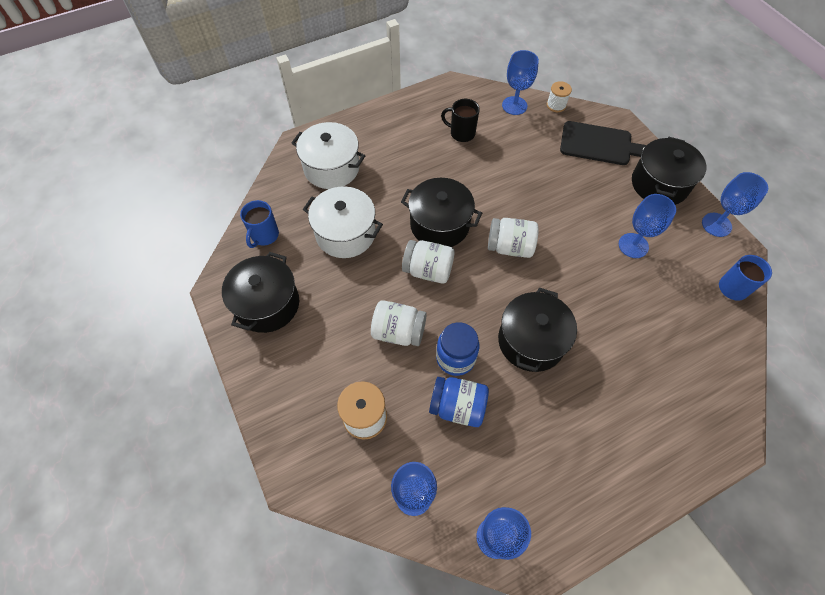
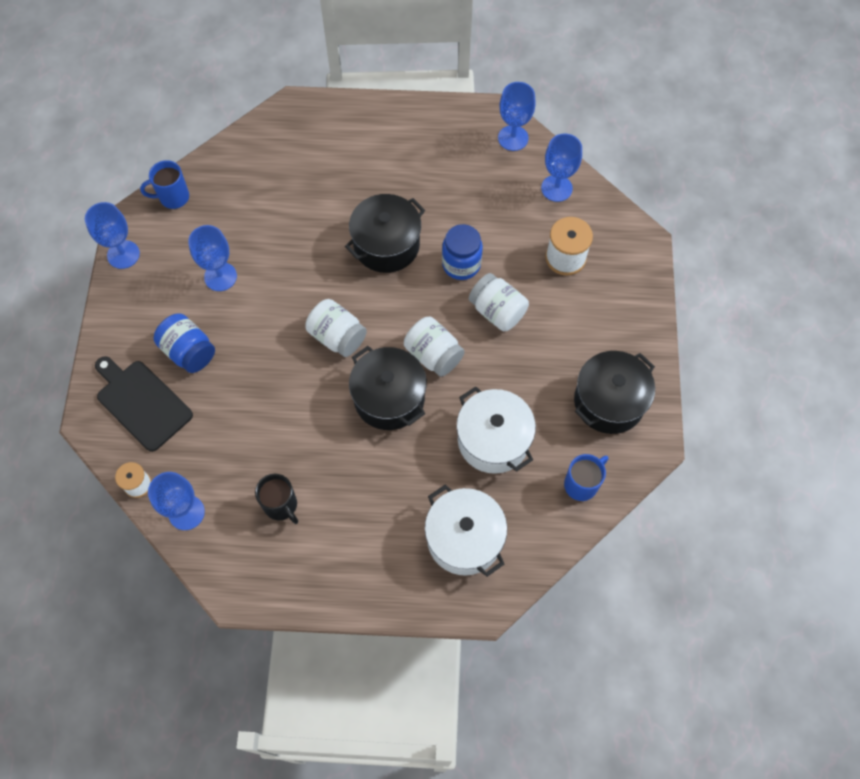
camera: 150 degrees left, 5 degrees up
(457, 407) = (484, 228): blue jar -> blue jar (189, 351)
(659, 184) = (130, 322): black pot -> none

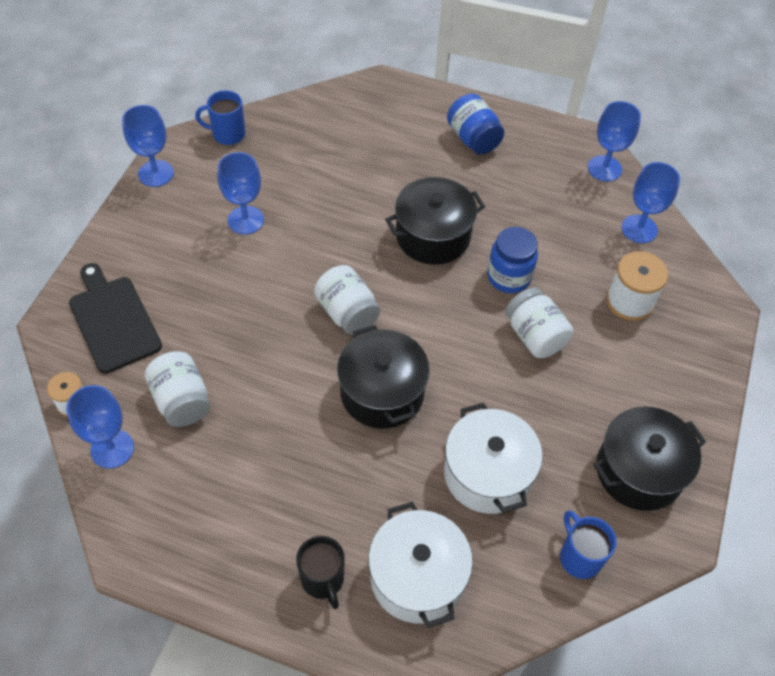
camera: 15 degrees right, 10 degrees down
(189, 351) = (183, 284): blue jar -> blue jar (473, 139)
(281, 505) = (219, 473): black mug -> black mug (323, 580)
(433, 355) = (447, 361): white jar -> white jar (181, 400)
(581, 484) = (579, 557): blue mug -> blue mug turned 90 degrees counterclockwise

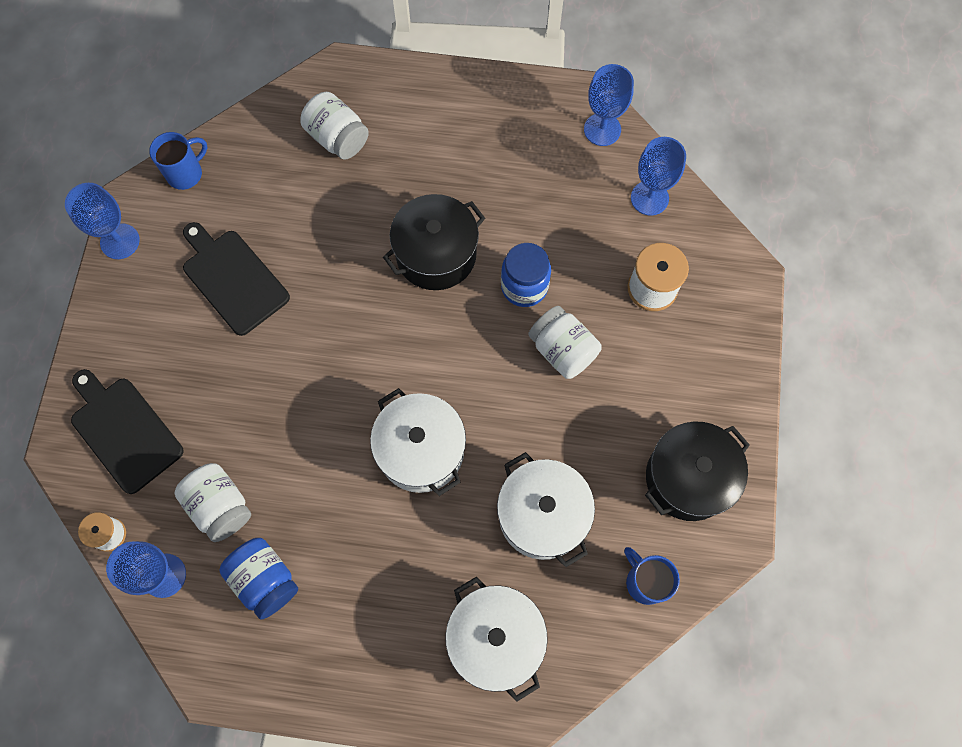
camera: 10 degrees left, 15 degrees up
(227, 134) = (186, 173): blue mug -> blue mug turned 150 degrees clockwise
(245, 220) = (233, 279): blue goblet -> black cutting board
(323, 580) = (406, 663): black mug -> none
(347, 313) = (366, 367): white jar -> white jar (337, 138)
(382, 392) = (421, 450): black pot -> white pot
(473, 139) = (455, 121): blue jar -> blue jar (265, 580)

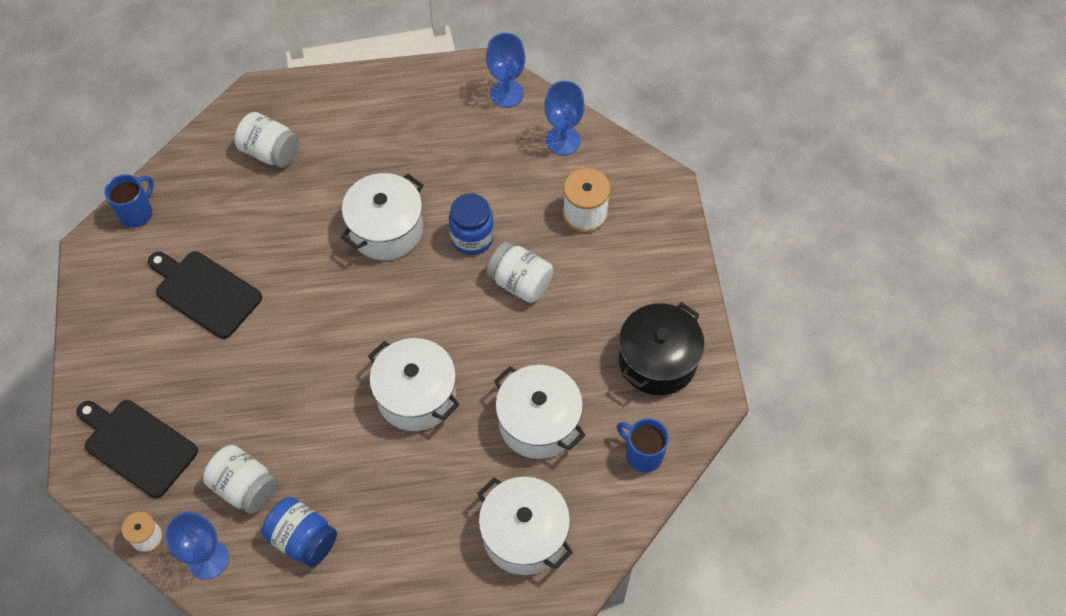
camera: 15 degrees left, 10 degrees down
(120, 241) = (89, 284): blue goblet -> none
(436, 254) = (386, 229): black pot -> white pot

